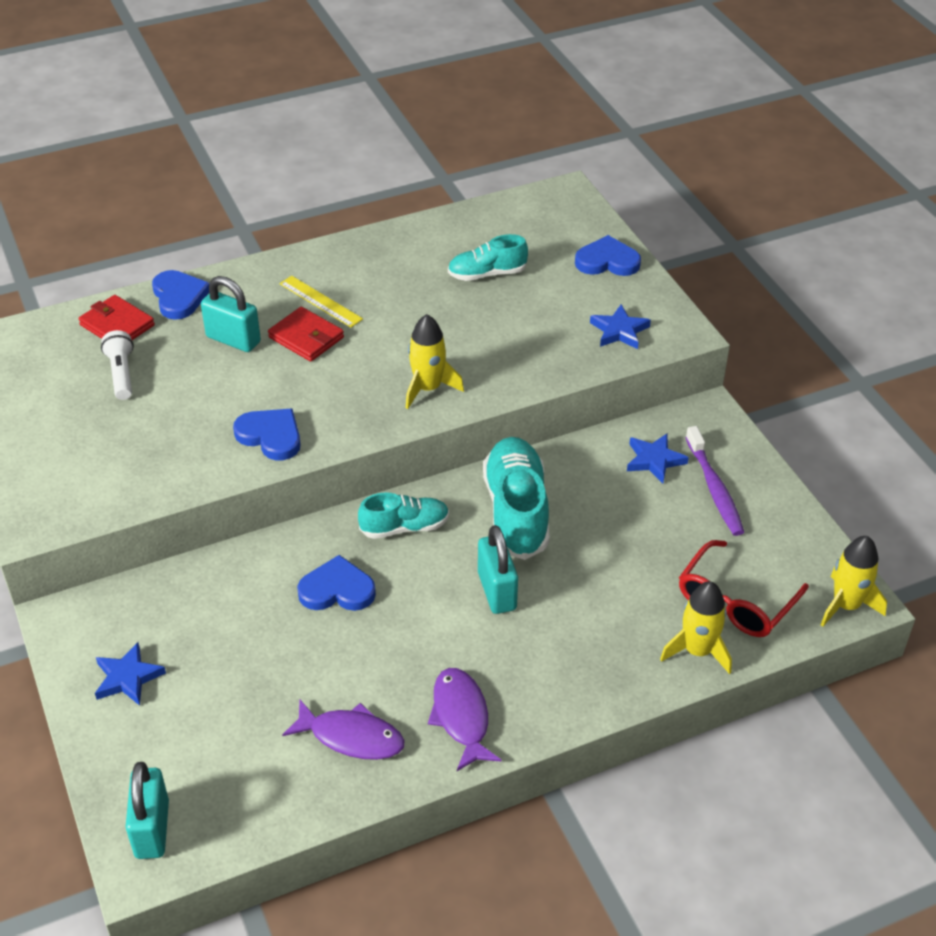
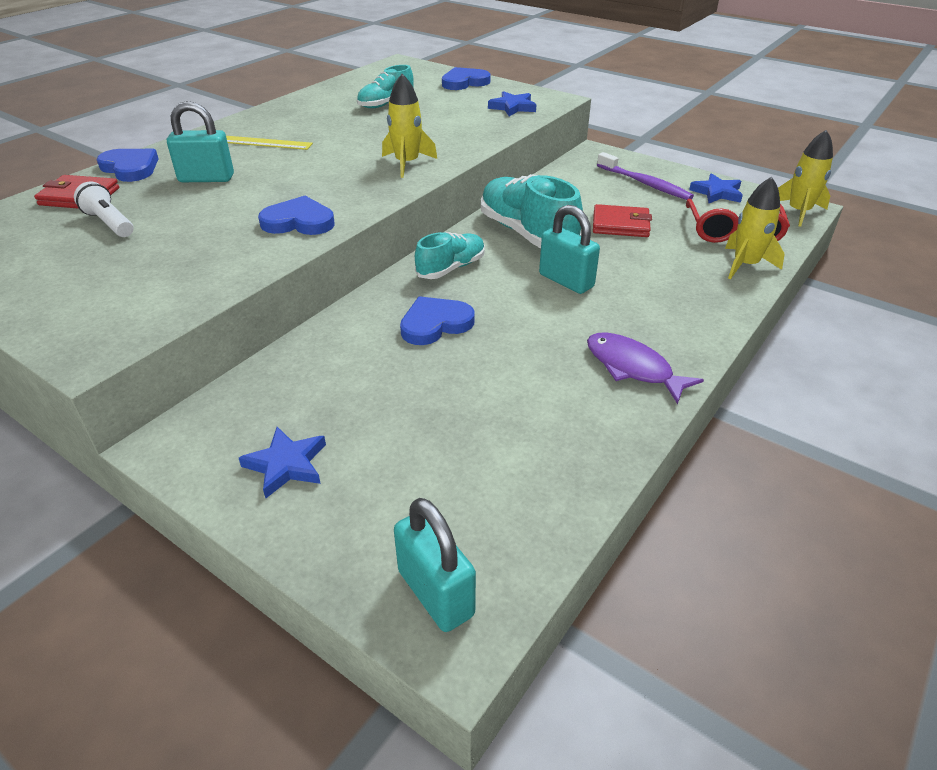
camera: 30 degrees left, 5 degrees down
(306, 337) = (273, 163): red wallet -> red wallet (620, 225)
(351, 737) = (558, 420): purple fish -> none
(654, 460) = (589, 182): blue star -> blue star (717, 193)

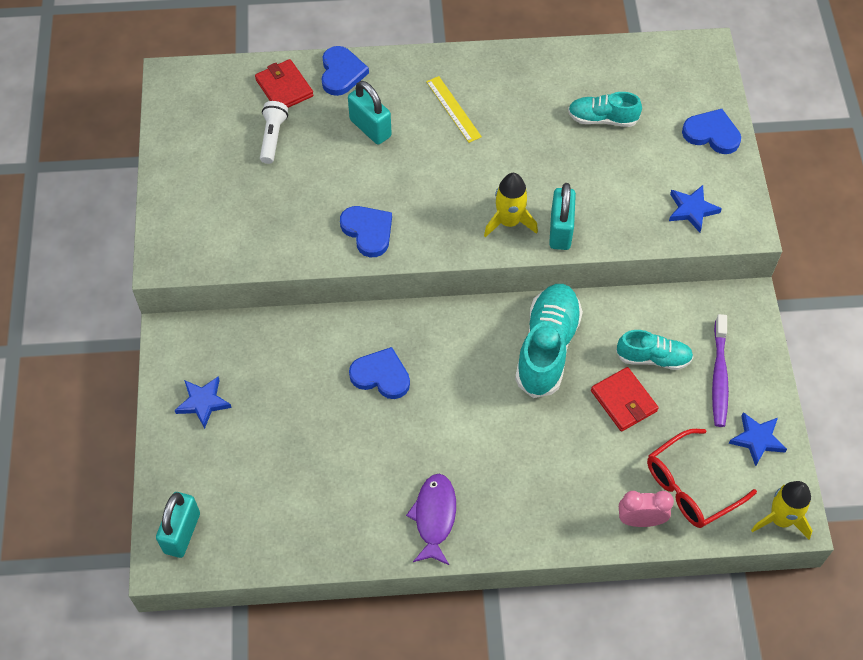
camera: 50 degrees right, 20 degrees up
(451, 268) = (453, 335): turquoise shoe -> turquoise shoe (653, 358)
(566, 281) = (503, 416): turquoise padlock -> turquoise padlock (560, 230)
(745, 265) = (640, 520): yellow rocket -> pink clock

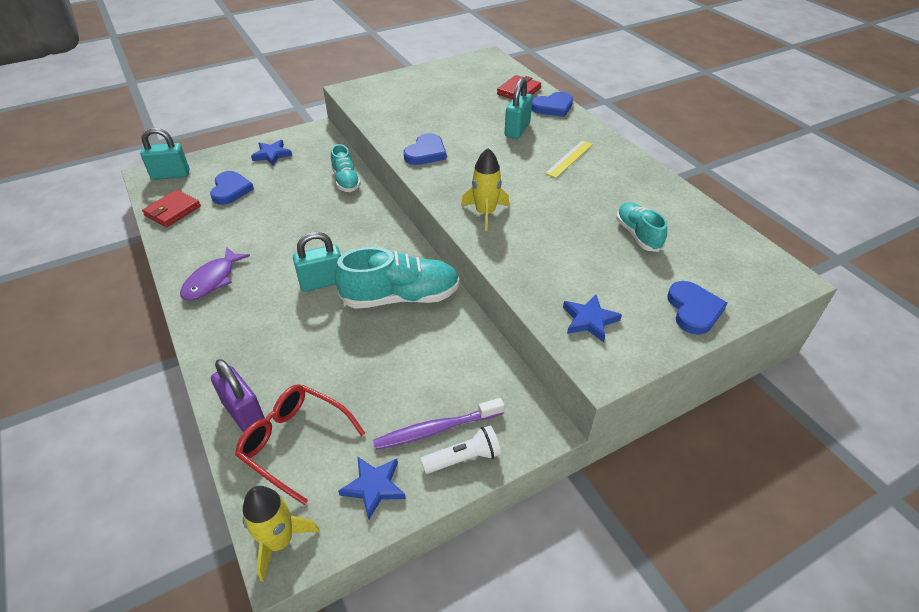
camera: 65 degrees right, 15 degrees down
(272, 137) = (475, 98): white flashlight -> white flashlight (464, 458)
(381, 375) = (328, 219): blue heart -> blue heart (230, 190)
(434, 517) = (212, 280): purple fish -> purple fish turned 135 degrees clockwise
(560, 230) = (498, 243): turquoise padlock -> turquoise padlock (322, 282)
(624, 401) = (371, 363): red wallet -> red wallet (173, 211)
(640, 520) = (244, 413): pink clock -> purple padlock
(653, 358) = (429, 371): turquoise shoe -> turquoise shoe (346, 181)

